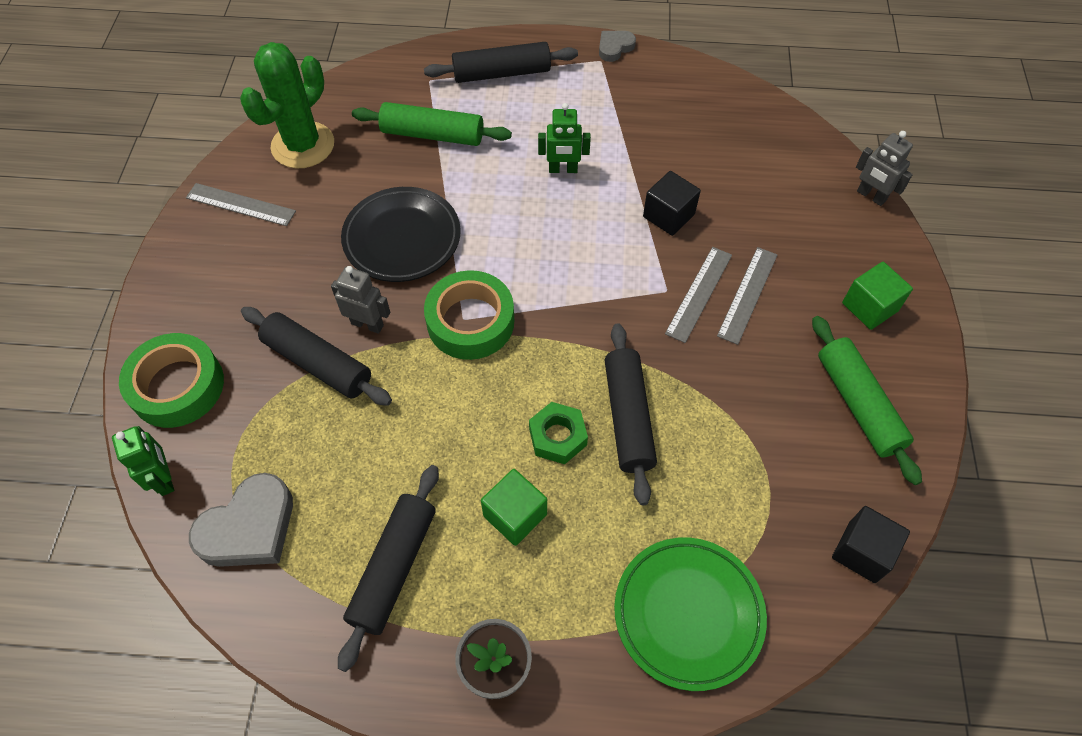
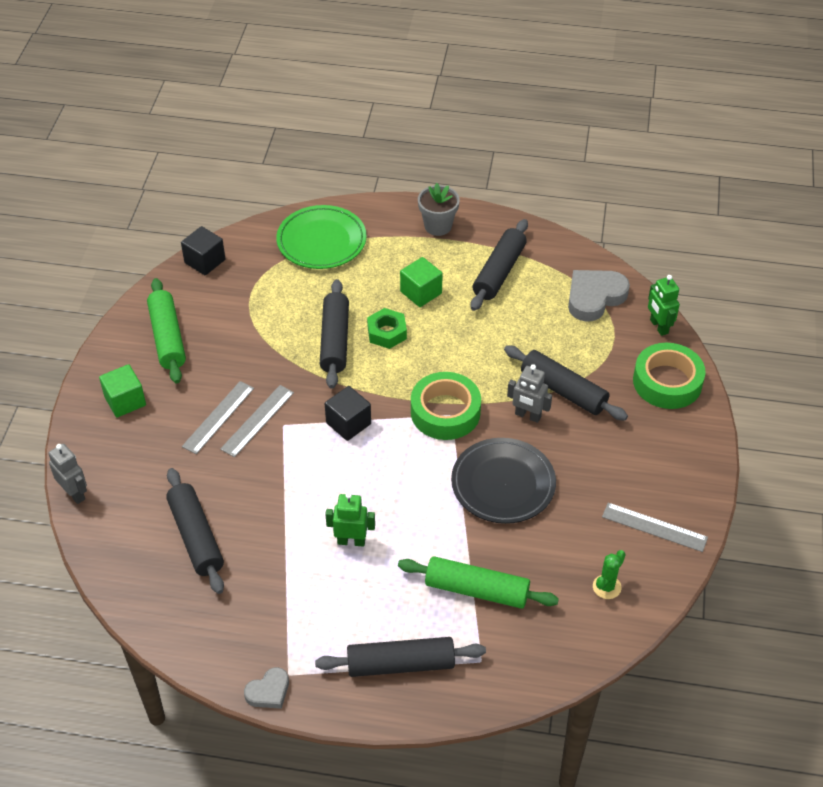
camera: 175 degrees left, 10 degrees down
(303, 145) = (606, 587): green cactus -> green cactus, size x0.45
(668, 216) = (263, 488): black cube -> black cube (348, 423)
(723, 163) = (196, 536): none -> black rolling pin

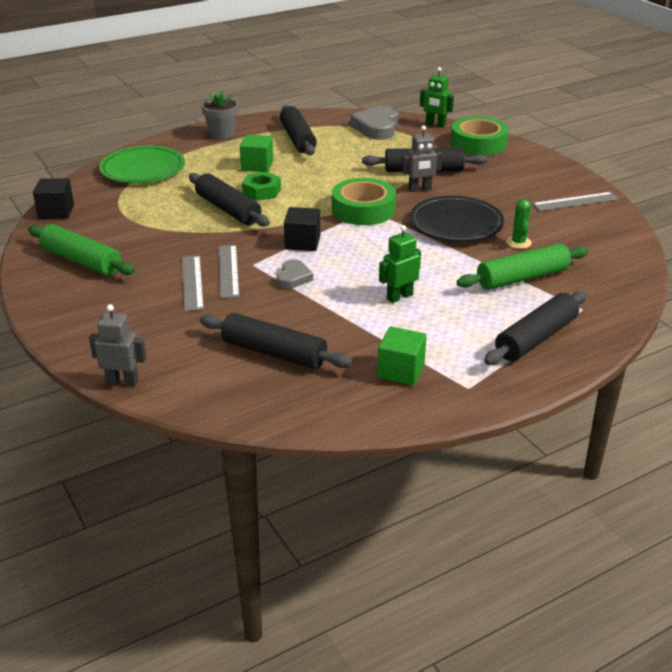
camera: 40 degrees left, 15 degrees down
(125, 401) = (93, 309): green cube -> green cube (401, 371)
(268, 691) = (469, 405): grey heart -> grey heart (293, 278)
(606, 587) = (595, 238): green cactus -> green cactus (518, 242)

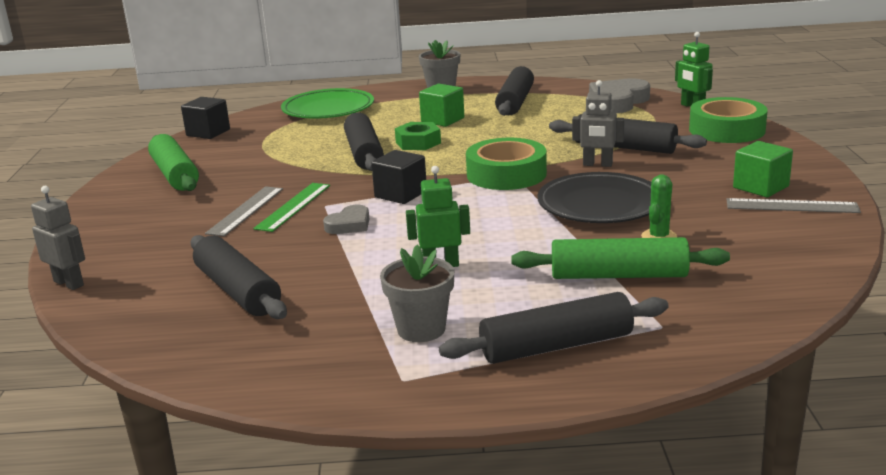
camera: 30 degrees right, 10 degrees down
(228, 271) = (293, 206): grey ruler -> green ruler
(401, 371) = (346, 341): green cube -> green cube (760, 187)
(440, 349) = (421, 329): none -> grey flower pot

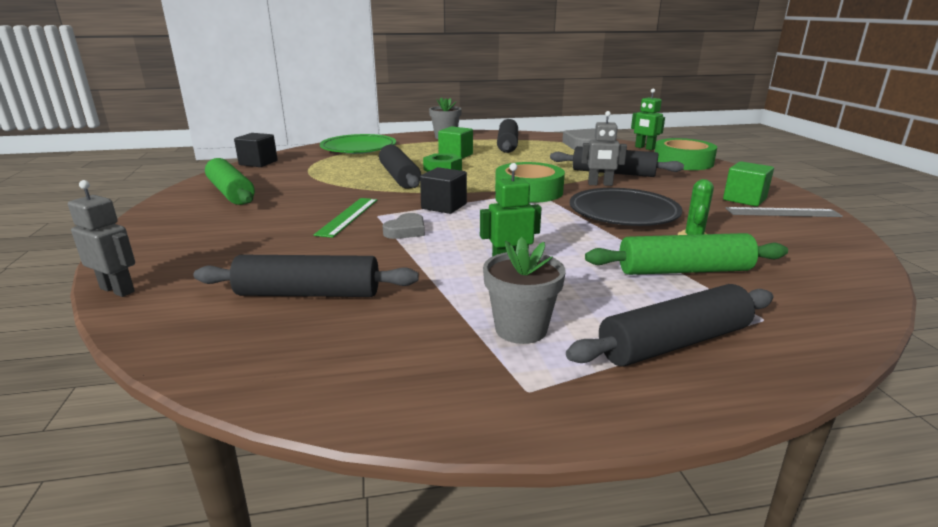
camera: 10 degrees left, 0 degrees up
(238, 290) = (309, 293): black rolling pin -> black rolling pin turned 45 degrees counterclockwise
(245, 210) = (302, 220): grey ruler -> none

